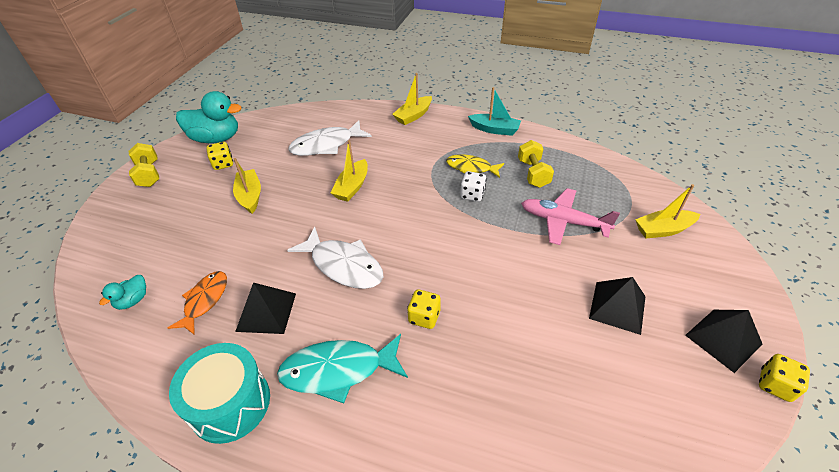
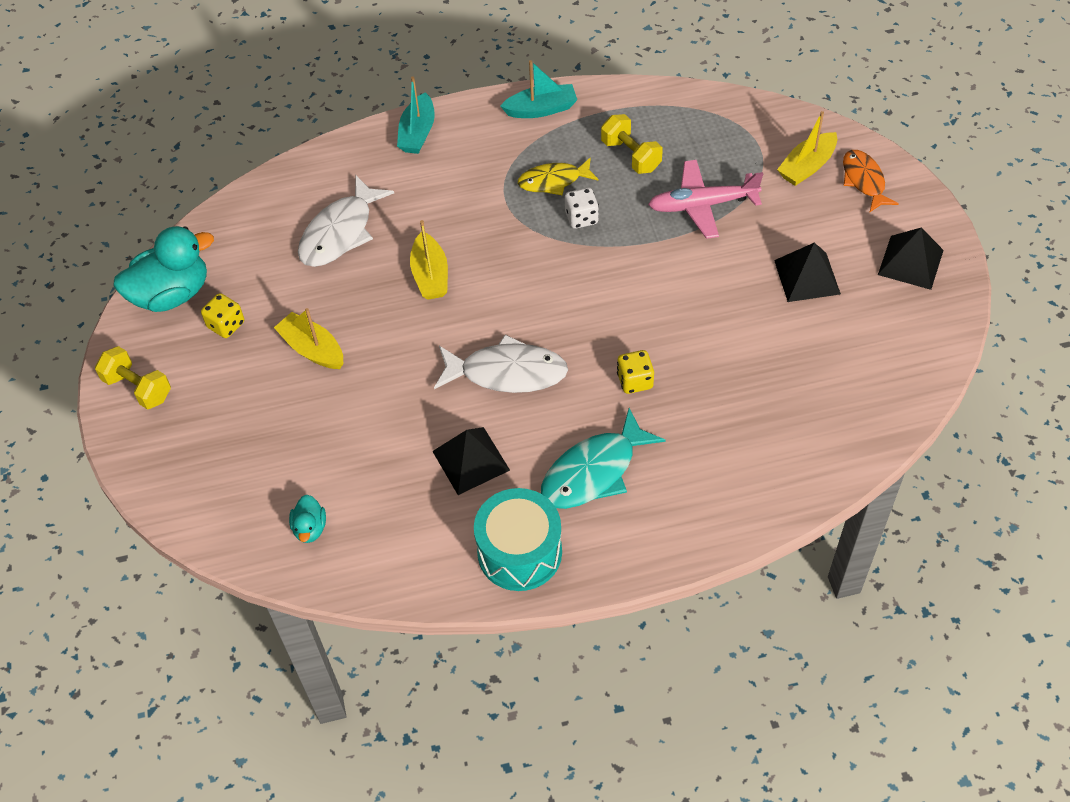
camera: 30 degrees left, 10 degrees up
(205, 300) = (392, 486): orange fish -> orange fish (864, 181)
(413, 116) = (417, 133): yellow boat -> turquoise boat
(775, 385) = (965, 283): yellow dice -> none

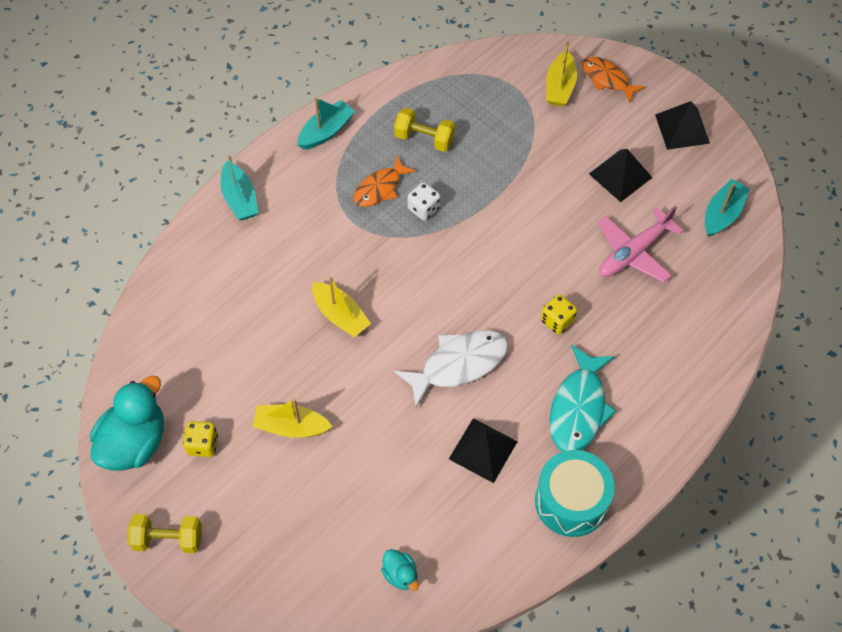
camera: 35 degrees left, 5 degrees up
(340, 232) = (239, 316): white fish -> none
(553, 181) = (380, 188): yellow fish -> orange fish
(703, 205) = (506, 154): pink plane -> pink plane (634, 252)
(891, 364) = (722, 214): none -> turquoise boat

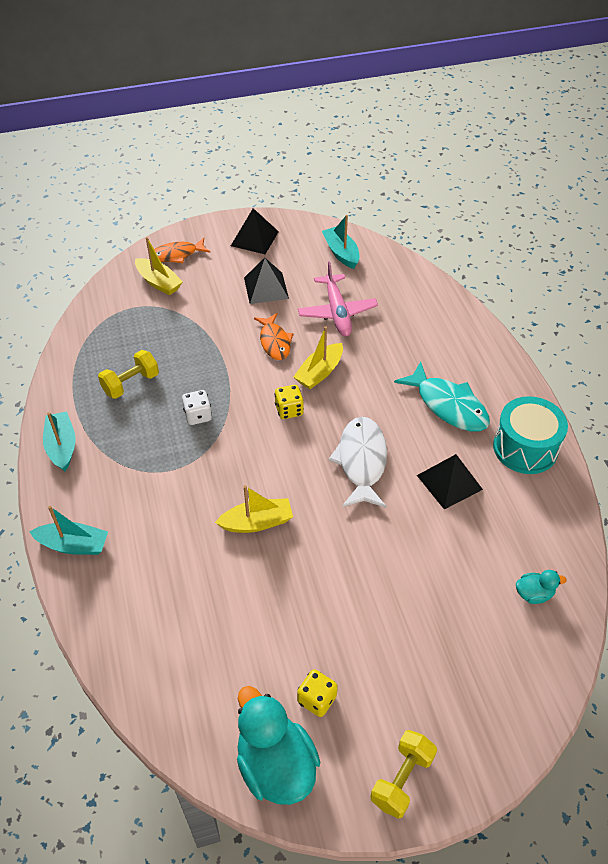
camera: 60 degrees left, 10 degrees down
(291, 427) = (344, 613): yellow boat -> yellow boat (319, 372)
(380, 188) = (153, 435): orange fish -> orange fish (274, 342)
(557, 321) = (364, 382): yellow dice -> yellow dice (289, 410)

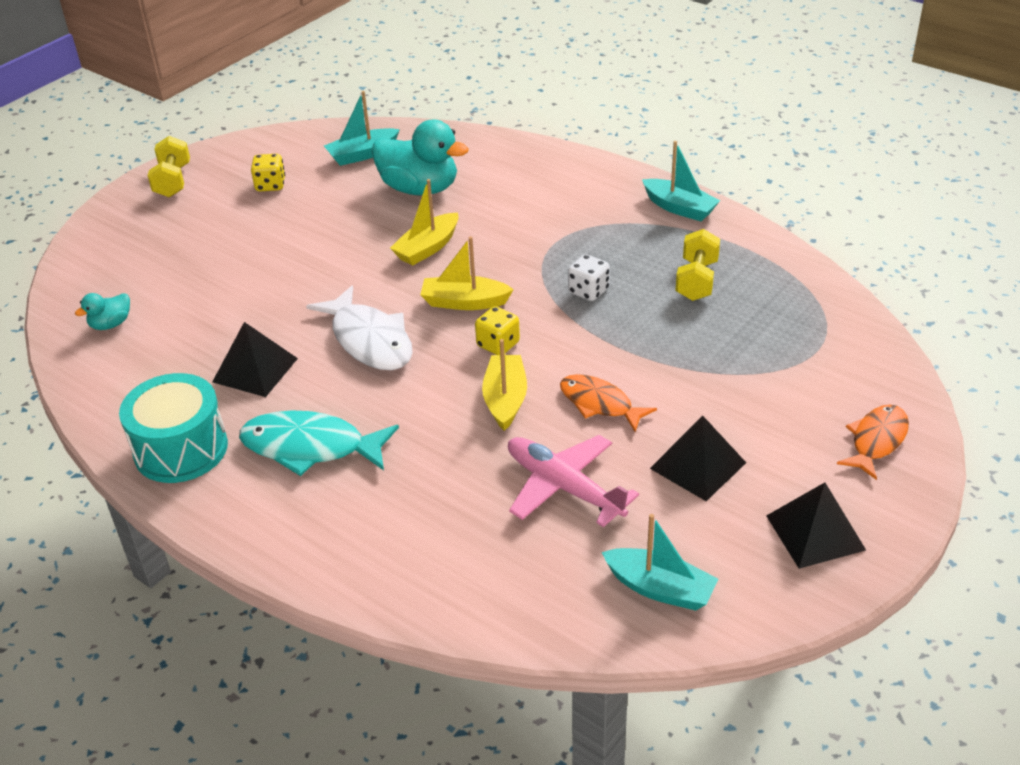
camera: 145 degrees right, 10 degrees down
(73, 545) = (567, 165): turquoise boat -> turquoise boat (362, 154)
(159, 282) = (838, 392): yellow boat -> yellow boat (464, 302)
(276, 765) = (274, 149): turquoise duck -> turquoise duck (419, 189)

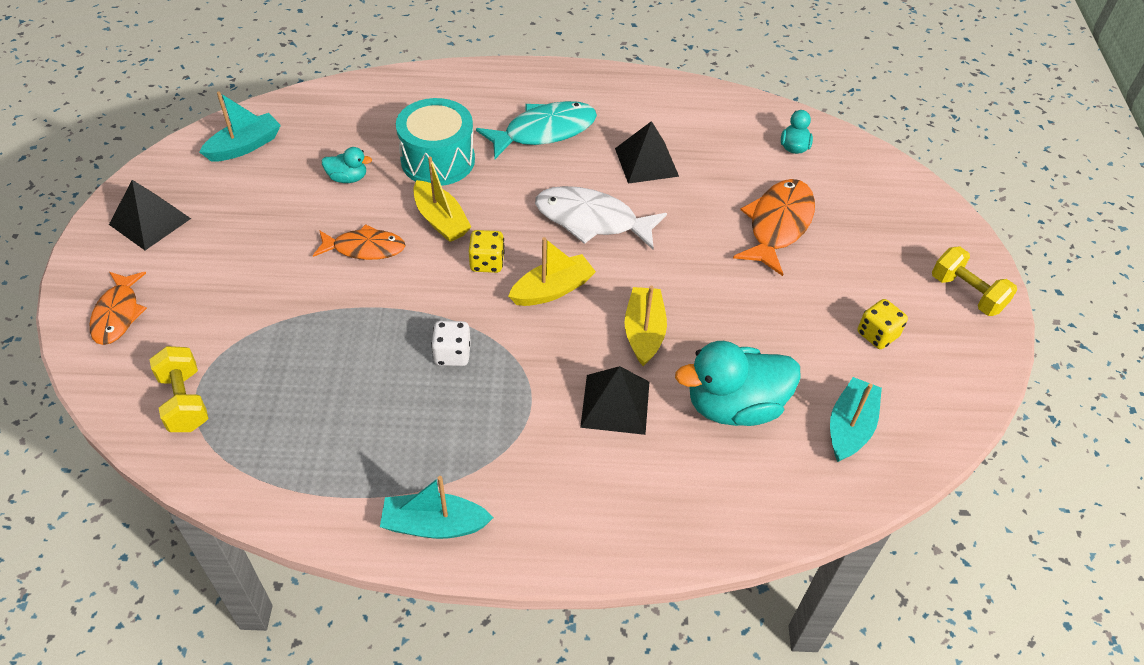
camera: 140 degrees right, 10 degrees up
(181, 449) = (624, 97): turquoise drum -> turquoise drum (438, 160)
(226, 272) = (777, 225): none -> orange fish
(564, 487) = (348, 178): pink plane -> turquoise duck
(660, 588) = (244, 146): turquoise boat -> turquoise boat turned 150 degrees clockwise
(696, 280) = (355, 419): yellow dumbbell -> yellow dumbbell (185, 401)
(698, 465) = (258, 233): black pyramid -> black pyramid (615, 404)

